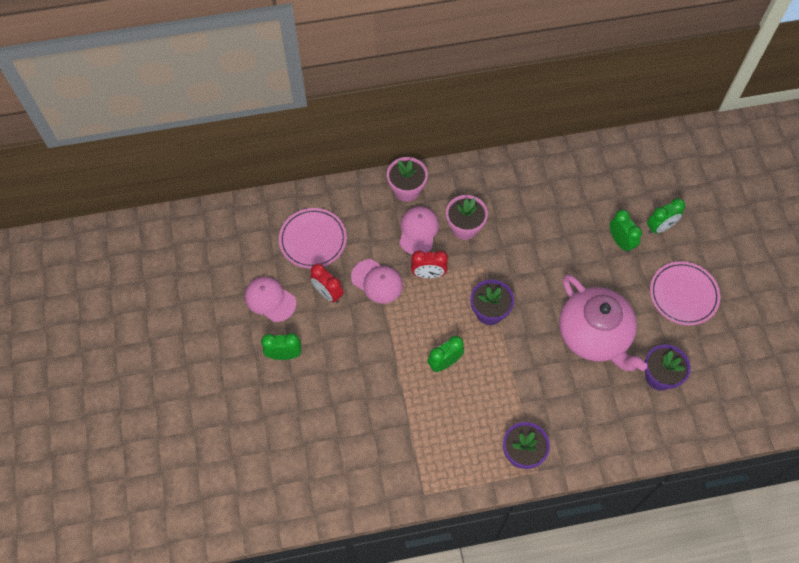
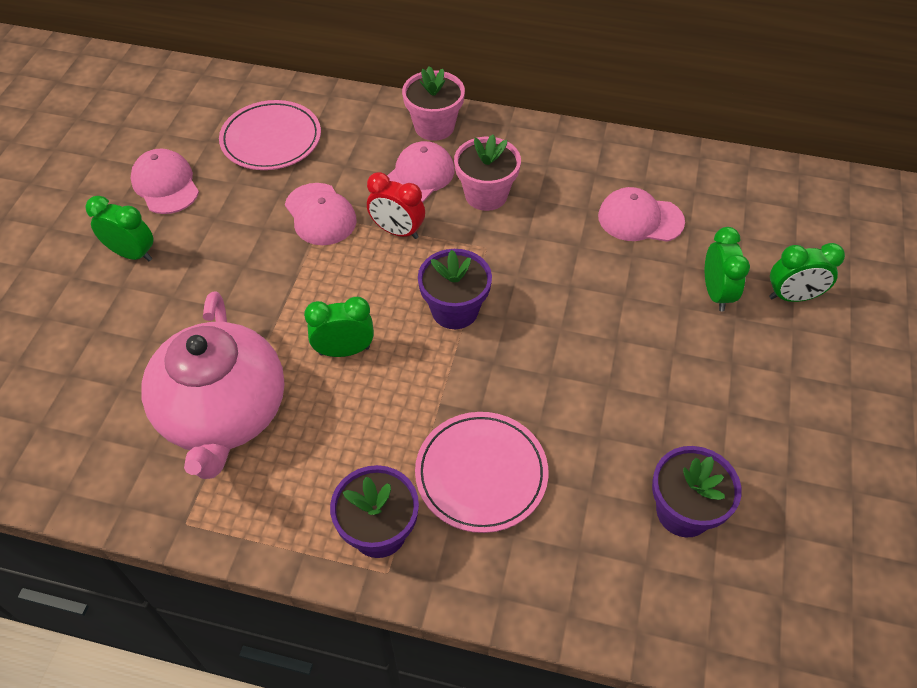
camera: 25 degrees right, 10 degrees down
(328, 293) = (244, 204): red clock -> none
(558, 209) = (640, 219): none -> pink cap
(594, 335) = (602, 405): pink teapot -> pink teapot (224, 413)
(683, 295) = (788, 404): pink plate -> pink plate (481, 474)

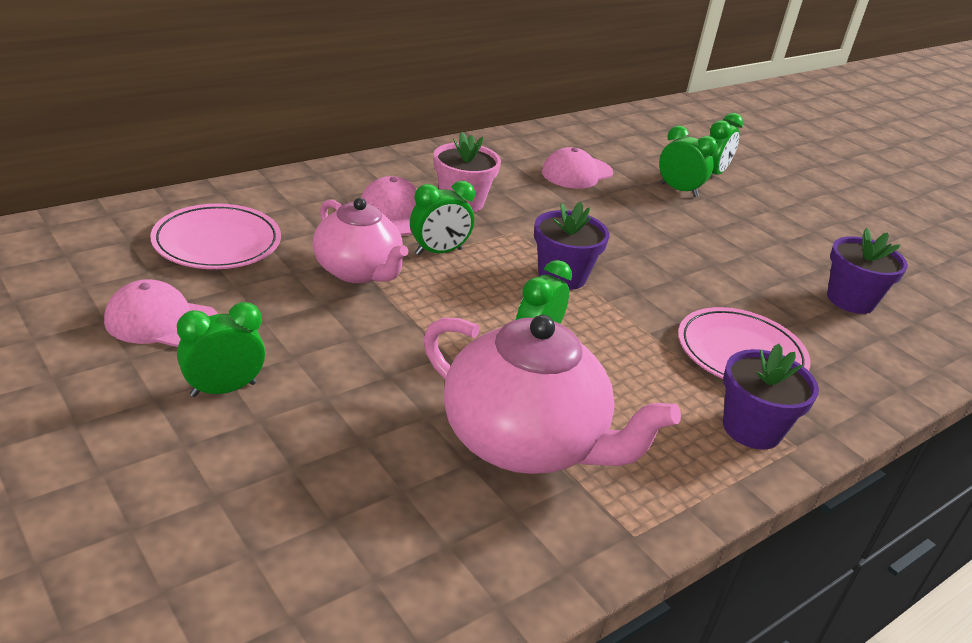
camera: 55 degrees left, 20 degrees down
(320, 214) = (358, 271): pink cap -> pink teapot
(397, 231) = (438, 252): red clock -> green clock
(434, 126) = (350, 178): pink flower pot -> none

